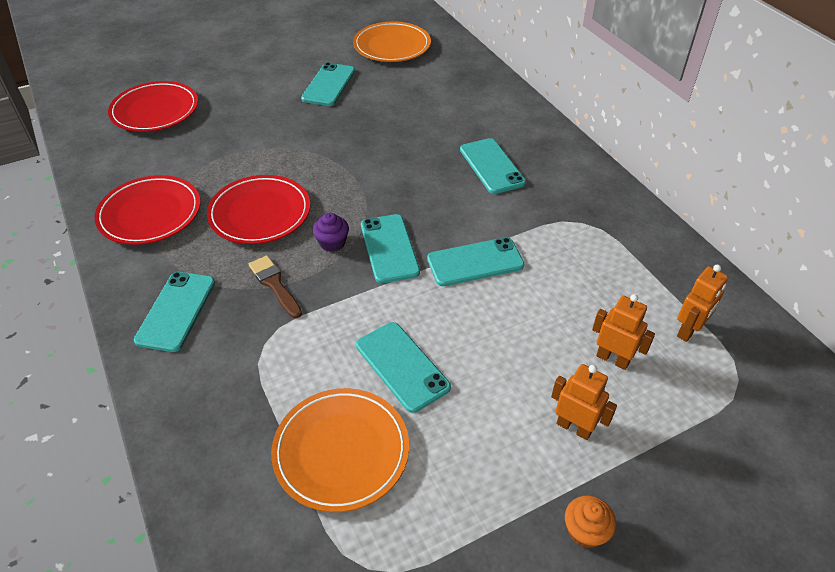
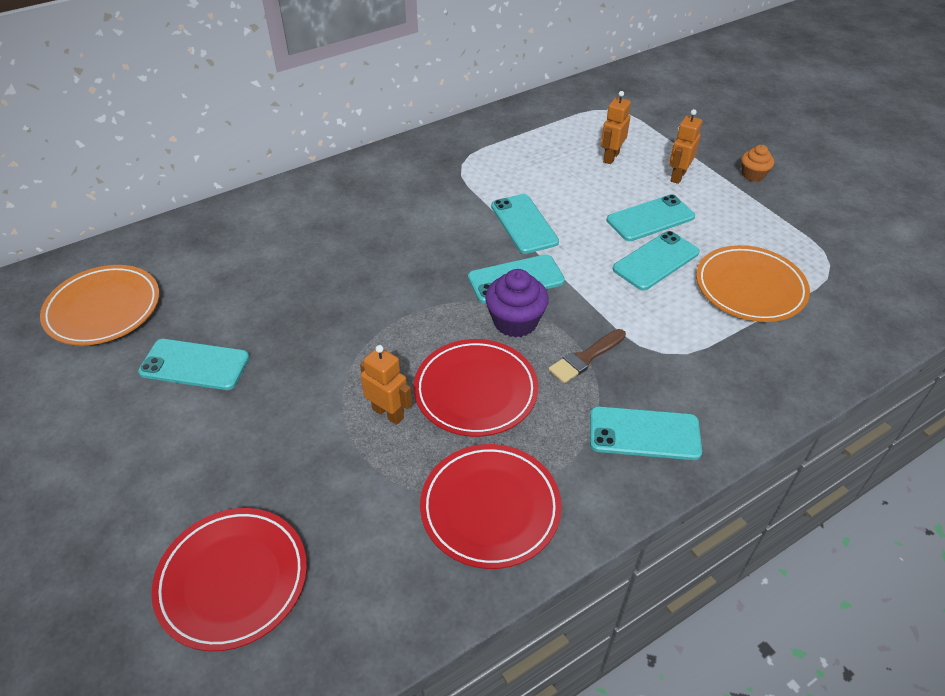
camera: 95 degrees left, 0 degrees up
(332, 243) = (515, 321): purple cupcake -> purple cupcake, size x1.60
(491, 166) = (381, 216): turquoise phone -> turquoise phone (650, 218)
(689, 330) = (573, 124): orange robot -> orange robot (388, 413)

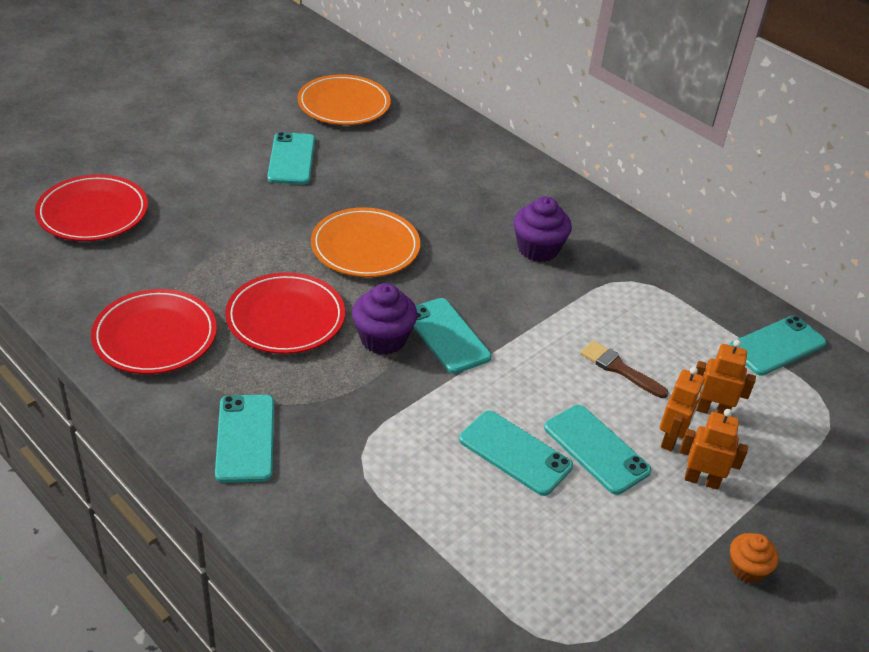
camera: 75 degrees right, 5 degrees down
(388, 413) = (252, 267): orange robot -> orange robot (671, 439)
(408, 206) = (538, 249): none -> purple cupcake
(524, 224) = (542, 337): turquoise phone -> turquoise phone (777, 346)
(585, 358) = (341, 392): brown brush -> brown brush (619, 369)
(750, 287) = (492, 545): orange plate -> orange plate (365, 247)

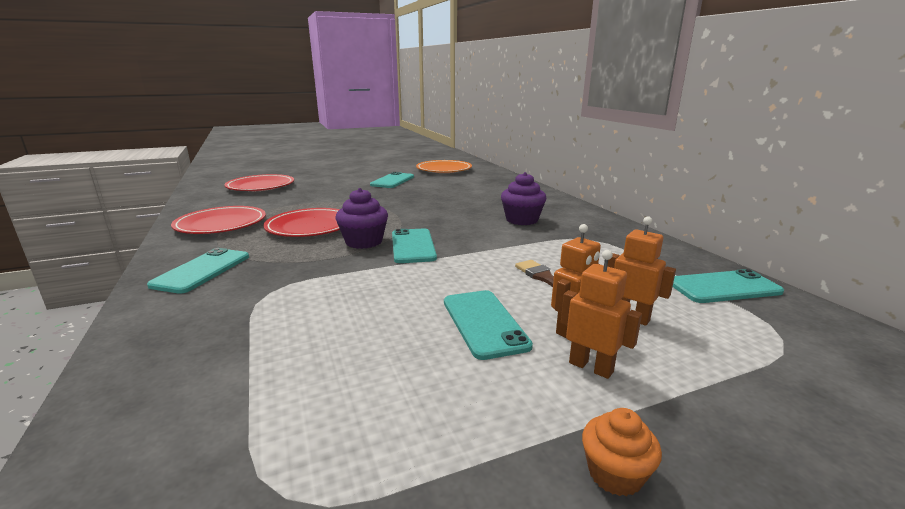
camera: 25 degrees right, 20 degrees down
(365, 247) = (399, 209): orange plate -> none
(515, 453) = (401, 312): turquoise phone -> none

